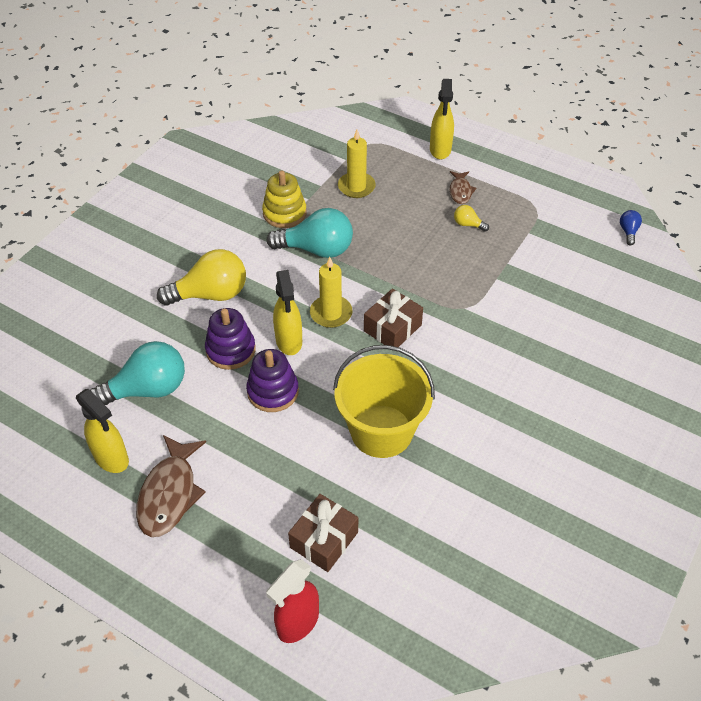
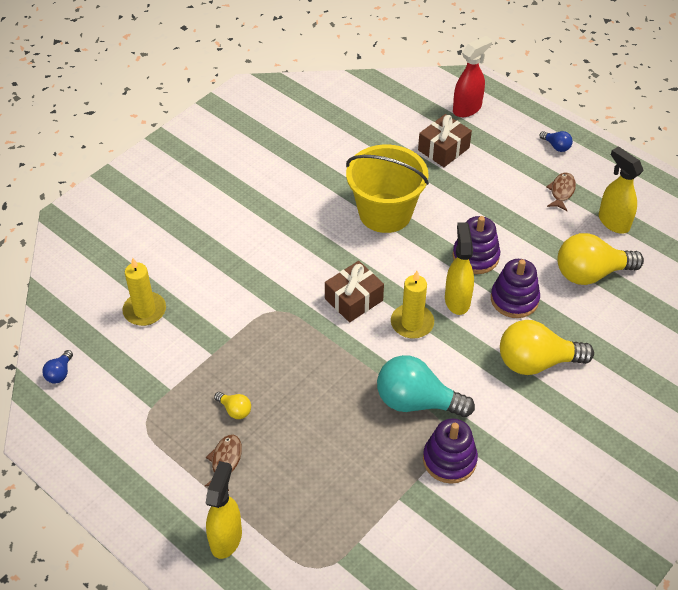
camera: 170 degrees left, 0 degrees up
(147, 389) = (590, 273): turquoise light bulb -> yellow light bulb
(170, 494) = (561, 191): brown fish -> brown fish, size x0.56
(170, 569) = (556, 146): none -> blue light bulb
(284, 213) = (449, 460): yellow stacking toy -> purple stacking toy
(356, 187) = (353, 489): yellow candle -> yellow candle (144, 310)

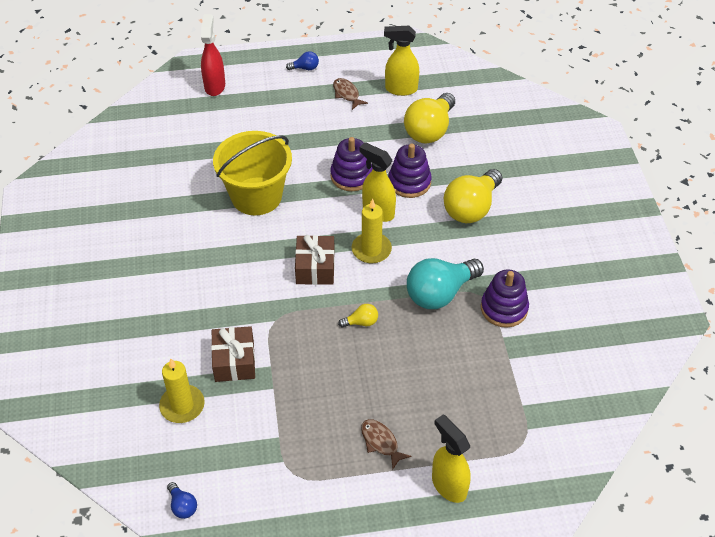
camera: 50 degrees left, 0 degrees up
(235, 410) = (340, 406): yellow light bulb -> yellow light bulb (361, 322)
(443, 149) = (236, 124): brown gift -> brown gift (234, 361)

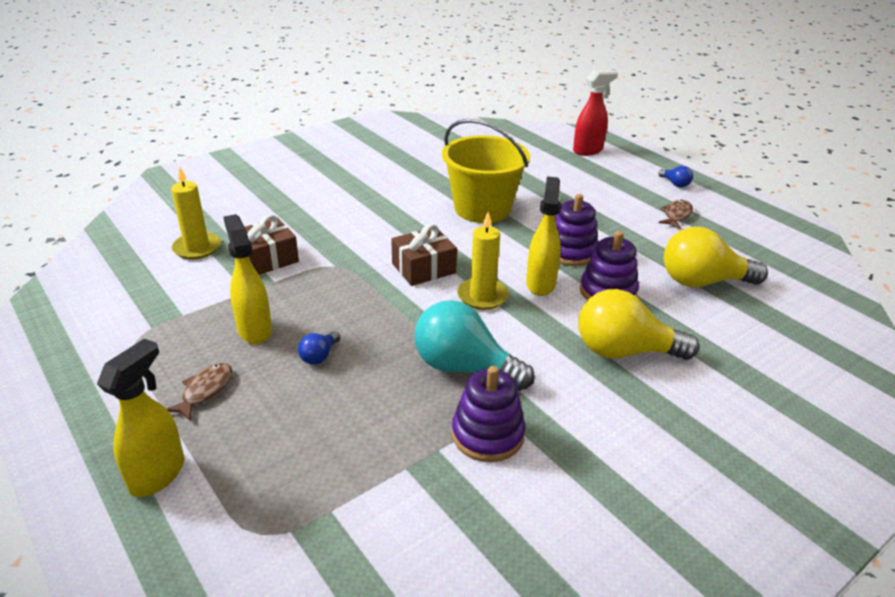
camera: 60 degrees right, 15 degrees down
(182, 506) = (75, 284): blue light bulb -> blue light bulb (319, 356)
(361, 322) = (373, 321): yellow light bulb -> none
(400, 89) = (732, 244): yellow spray bottle -> yellow spray bottle (254, 330)

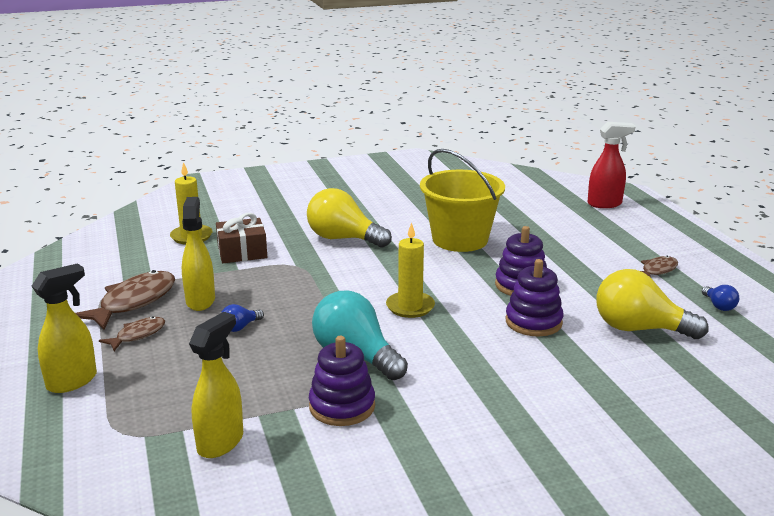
camera: 20 degrees right, 10 degrees down
(175, 346) = (133, 302): none -> brown fish
(423, 268) = (371, 278): brown gift -> none
(540, 284) = (472, 306): yellow spray bottle -> yellow spray bottle (221, 442)
(624, 351) = (513, 370): yellow light bulb -> yellow light bulb (343, 239)
(675, 184) = (678, 243): blue light bulb -> blue light bulb (719, 306)

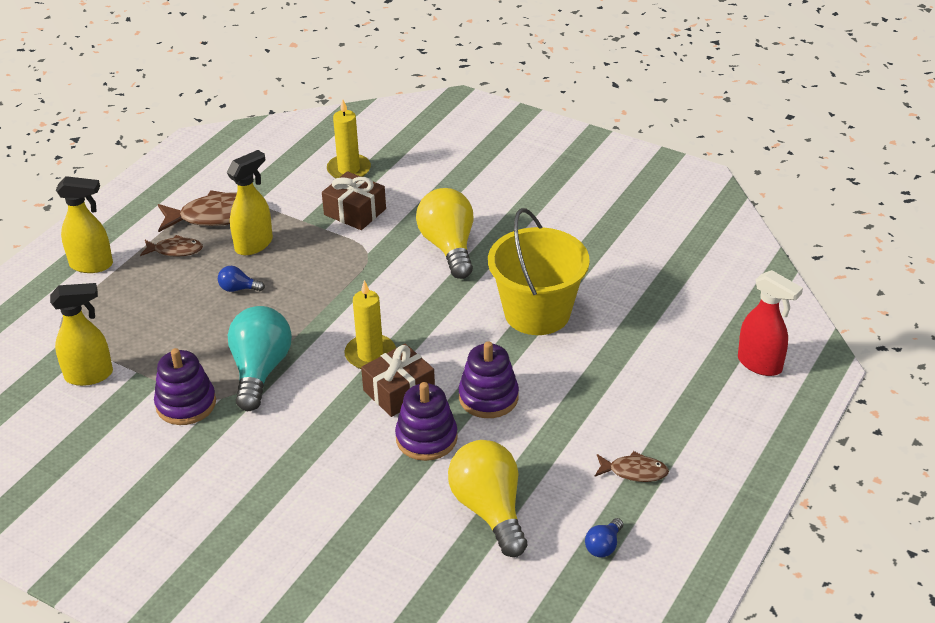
camera: 50 degrees right, 15 degrees up
(468, 312) = (399, 391): none -> brown gift

